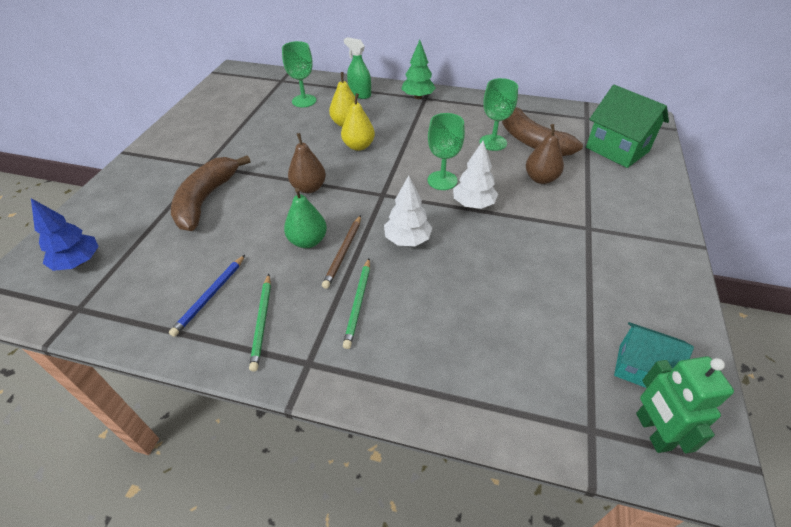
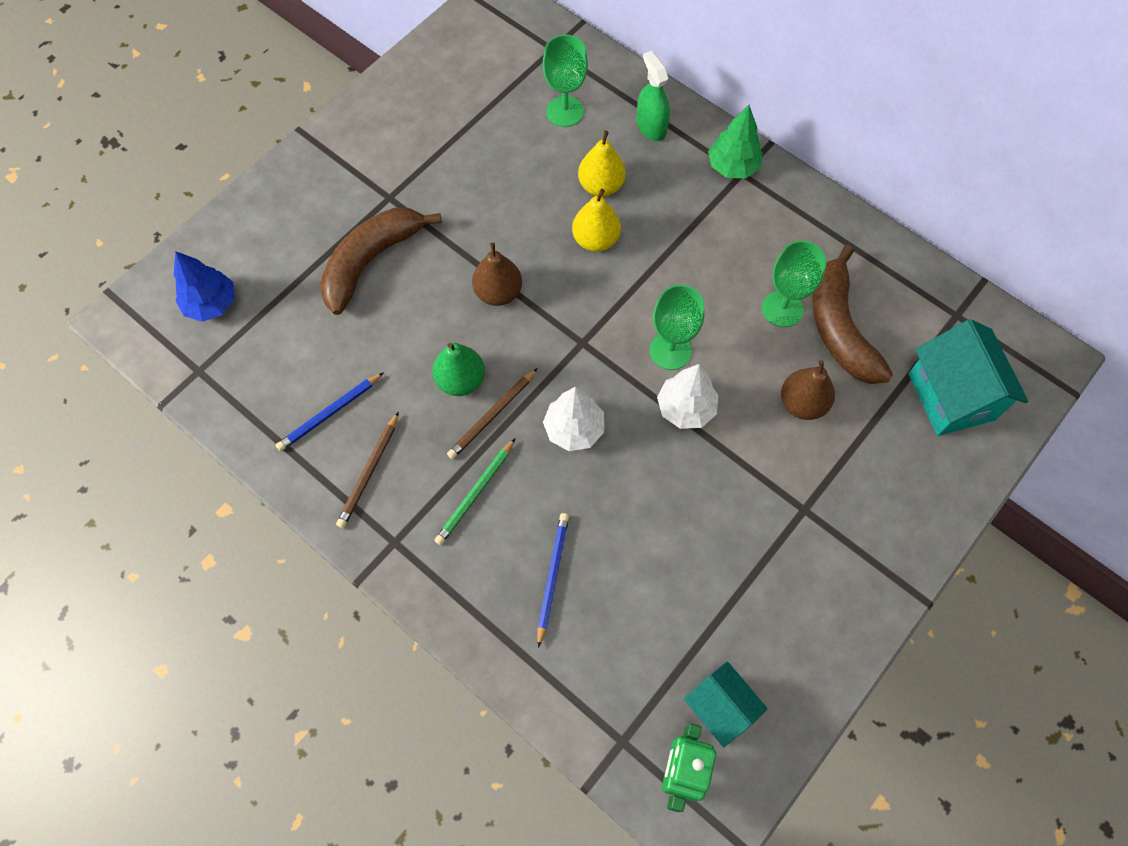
camera: 25 degrees right, 20 degrees up
(262, 322) = (369, 472): green pencil -> brown pencil
(452, 334) = (552, 577): none -> blue pencil
(617, 149) = (951, 396): green house -> turquoise house

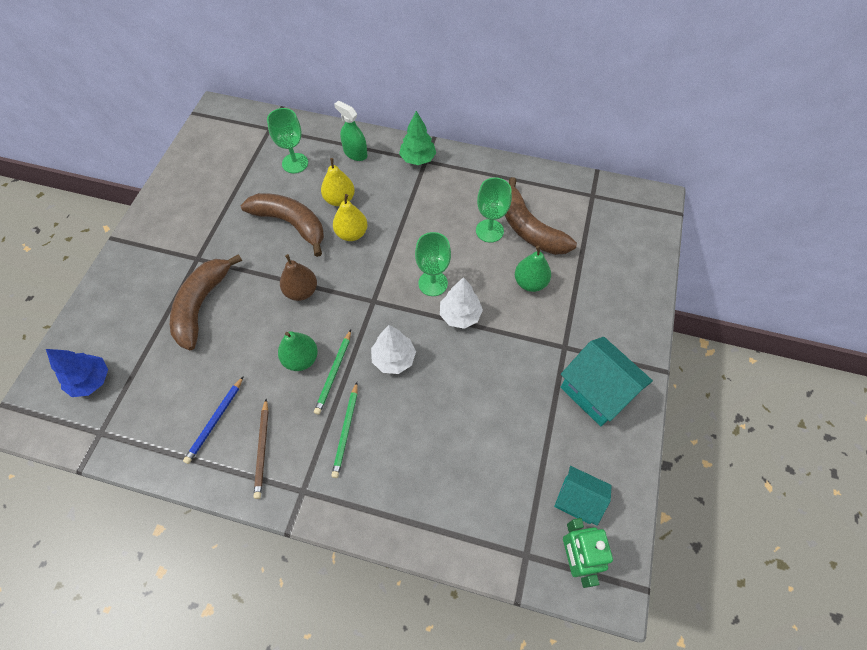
camera: 25 degrees left, 5 degrees down
(492, 415) = (334, 373): brown pencil -> green pencil
(523, 195) = (291, 224): none -> brown banana
(552, 577) = (425, 464): blue pencil -> none
(802, 403) = (530, 282): brown pear -> green pear
(951, 396) = (614, 243): turquoise house -> turquoise house (596, 392)

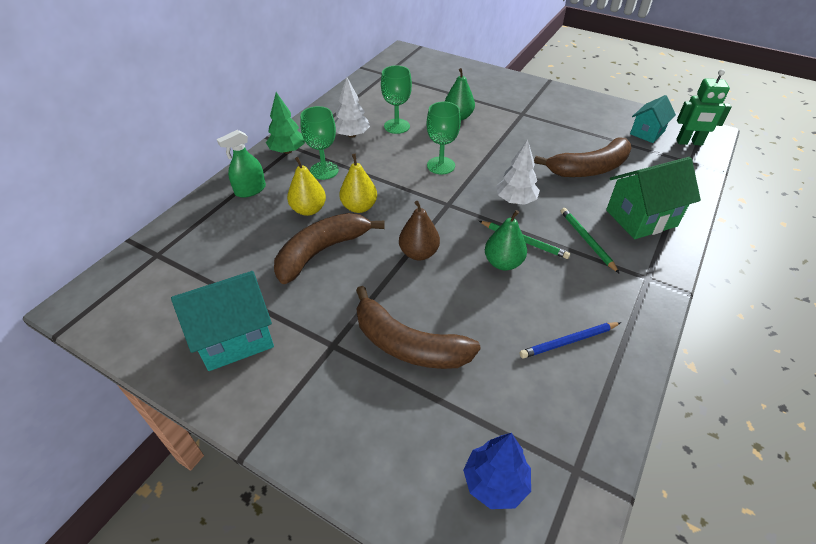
camera: 75 degrees left, 15 degrees down
(215, 421) = (569, 341): blue pencil -> blue pencil turned 120 degrees clockwise
(262, 449) = (604, 303): brown pencil -> none
(295, 163) = (232, 238): green goblet -> green goblet (324, 170)
(346, 431) = (586, 240): green pencil -> green pencil turned 135 degrees counterclockwise
(395, 487) = (641, 218): none -> green house
(460, 315) = (479, 156): white tree -> white tree (352, 135)
(529, 228) = (404, 107): brown banana -> brown banana (589, 168)
(596, 392) = (562, 108): turquoise house -> turquoise house (235, 337)

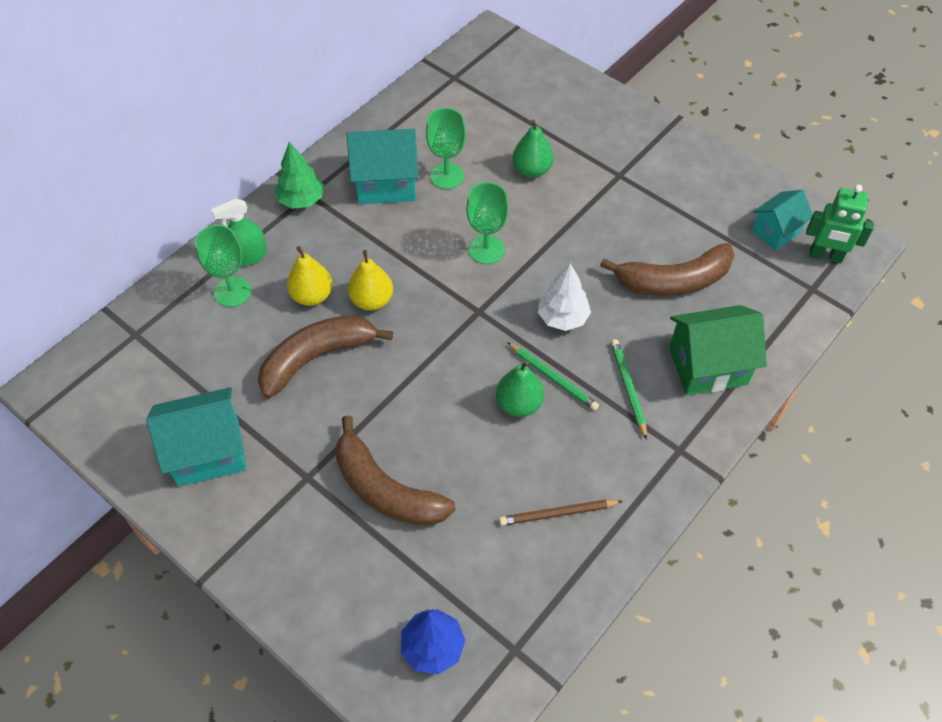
camera: 10 degrees right, 10 degrees up
(324, 170) = (341, 238): green goblet -> green goblet (232, 292)
(352, 135) = (386, 184): white tree -> turquoise house
(419, 253) = (426, 376): brown pear -> none
(569, 341) = (558, 514): blue pencil -> brown pencil

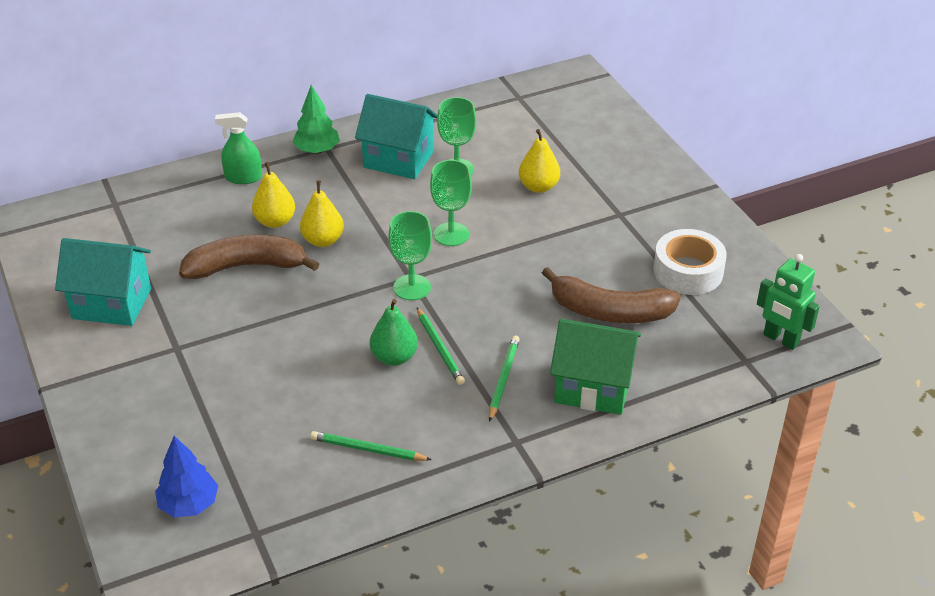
camera: 25 degrees right, 15 degrees down
(232, 292) = (212, 198): green goblet -> green goblet (412, 287)
(386, 489) = (234, 379): brown banana -> none
(532, 170) = (538, 187): green pear -> yellow pear
(558, 514) = (368, 450): brown pencil -> green pencil
(563, 317) = (483, 306): white tree -> none
(711, 214) = (688, 271): none -> white tape
(776, 231) = (743, 304): turquoise house -> none

